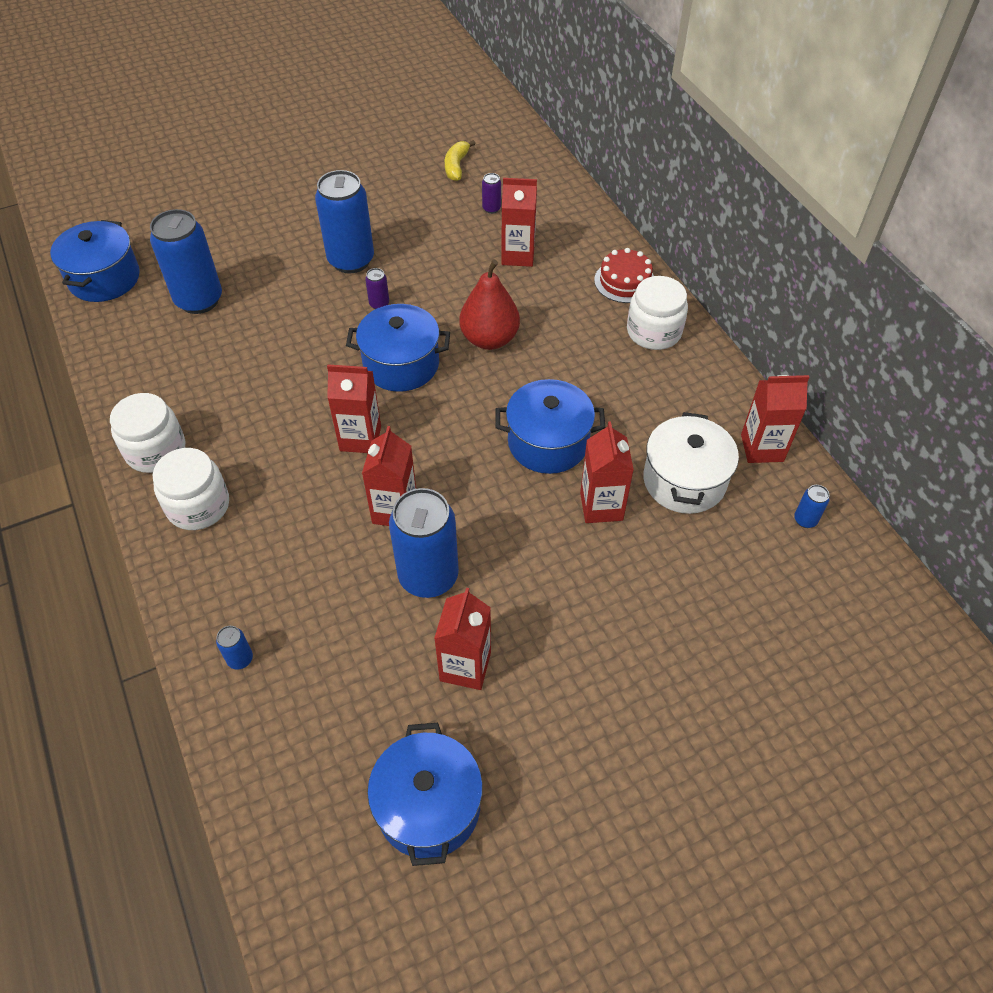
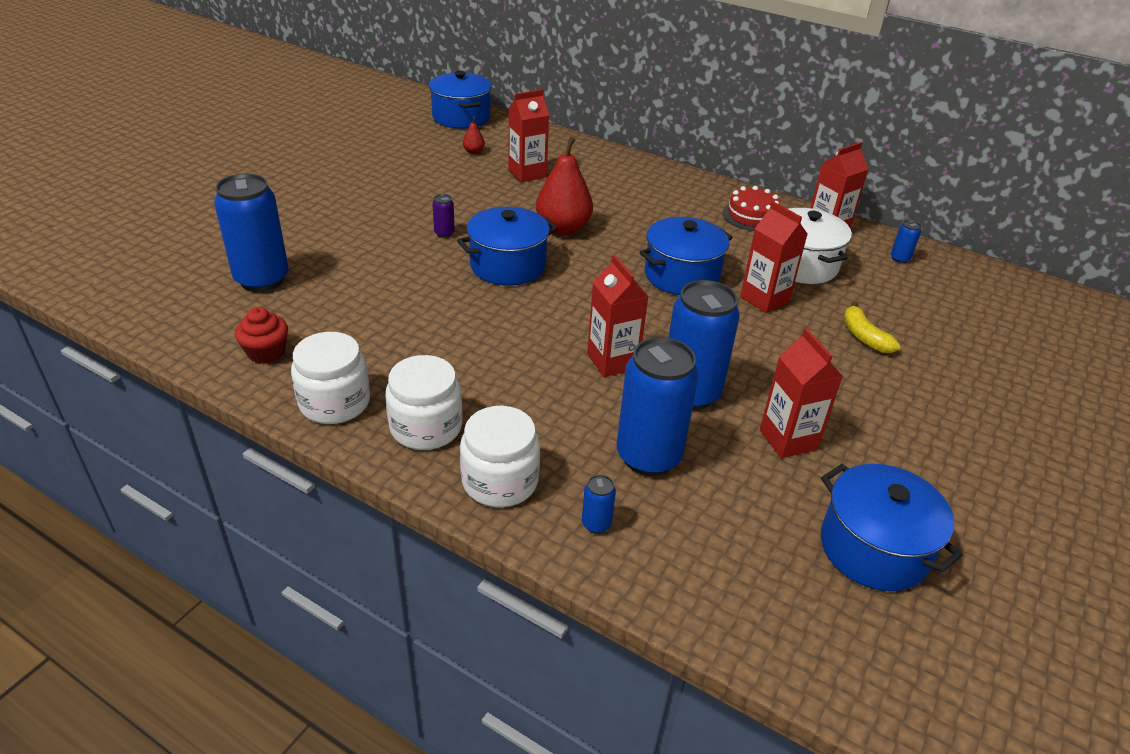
camera: 35 degrees left, 15 degrees down
(104, 278) = (135, 293): blue pot -> blue pot (461, 117)
(147, 378) = (266, 352): none -> red cupcake
(351, 260) = (386, 213): blue can -> blue can (648, 456)
(360, 438) = (527, 324): red carton -> none
(456, 166) = (415, 134): yellow banana -> yellow banana (864, 337)
(491, 208) = (473, 152): purple can -> red pear
(624, 281) = (625, 167): red cake -> red cake (751, 216)
(654, 332) = (680, 189): white jar -> white jar (500, 481)

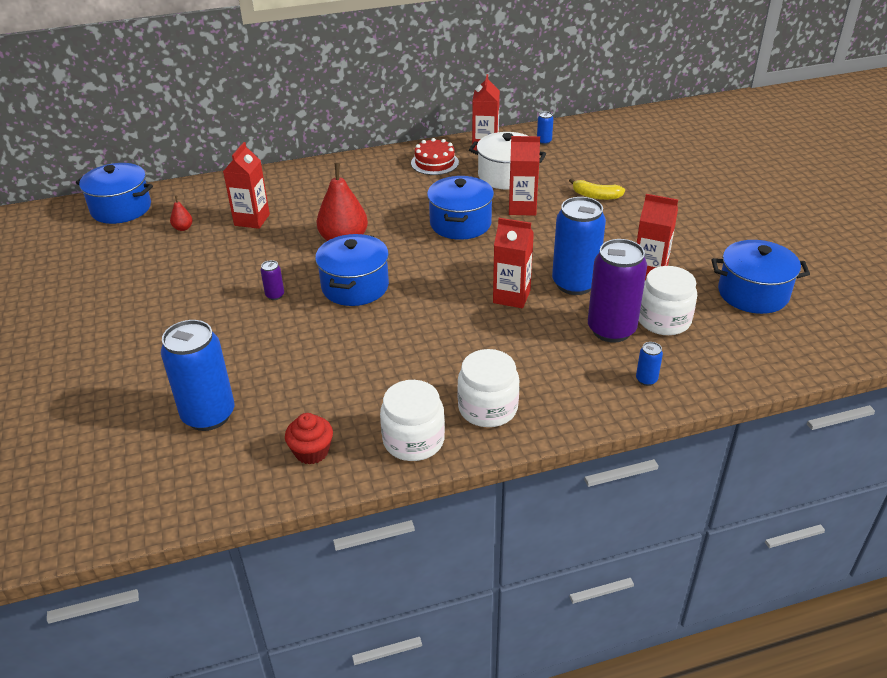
camera: 45 degrees left, 0 degrees up
(500, 481) = (572, 400): white jar -> white jar (663, 320)
(648, 456) = (611, 330): blue can -> purple can

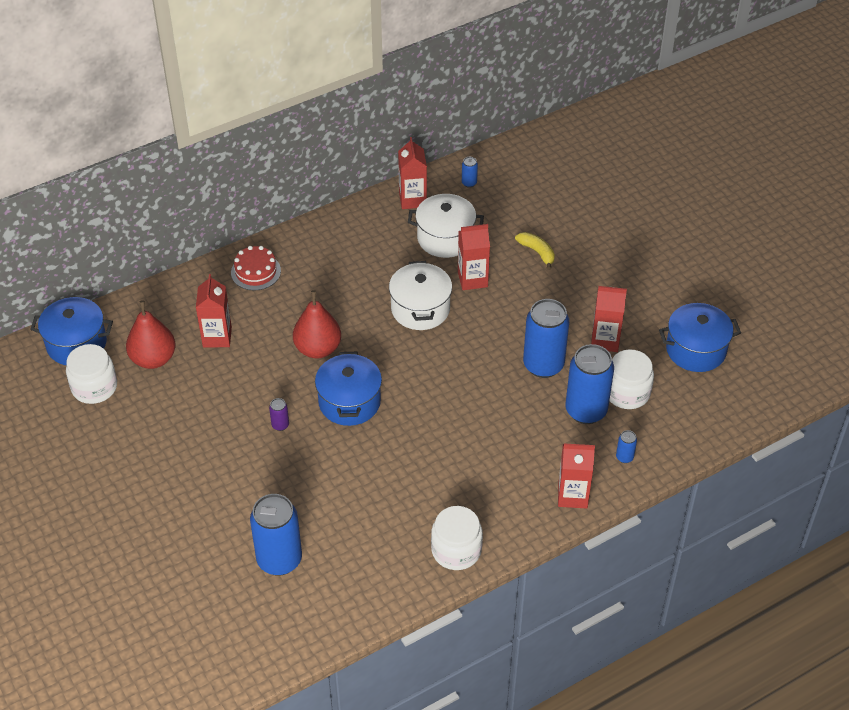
camera: 15 degrees left, 10 degrees up
(183, 228) = (153, 359): red pear -> red pear, size x2.27
(311, 452) = (379, 576): red cupcake -> none
(434, 163) = (369, 230): red cake -> red cake (256, 271)
(460, 223) = (420, 309): blue pot -> white pot
(488, 408) = (505, 509): white jar -> white jar (94, 387)
(511, 297) = (492, 389): red carton -> red carton (572, 495)
(596, 196) = (537, 252): yellow banana -> yellow banana turned 135 degrees counterclockwise
(611, 330) = (586, 411): purple can -> blue can

